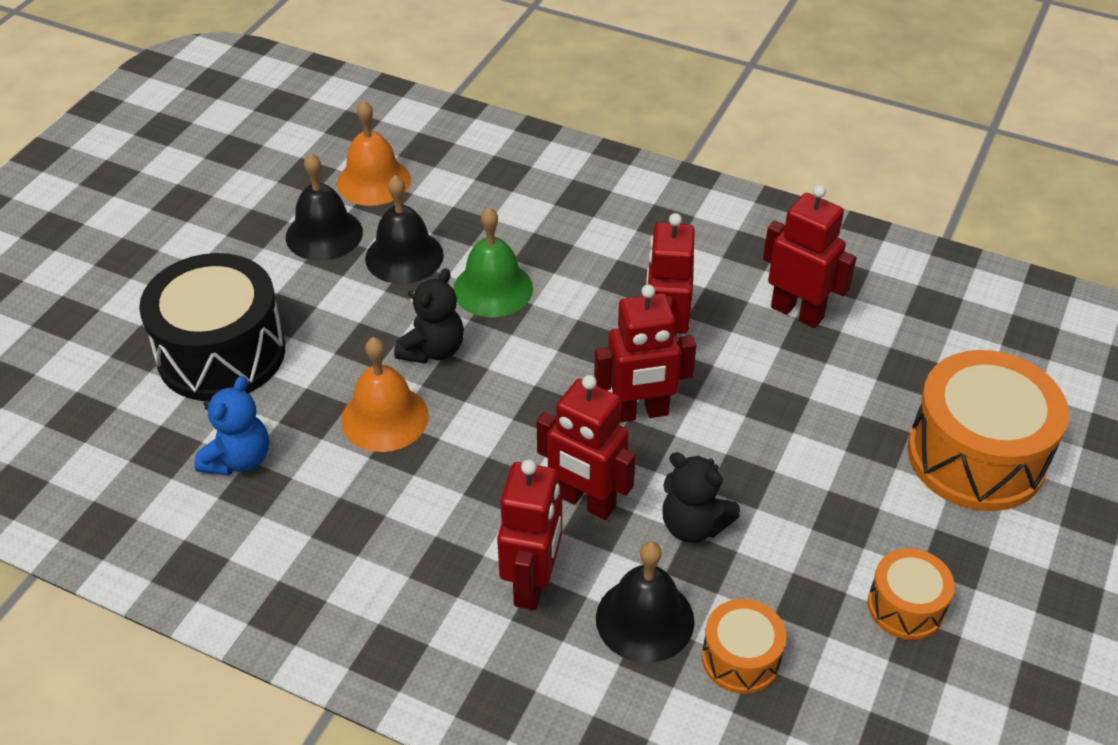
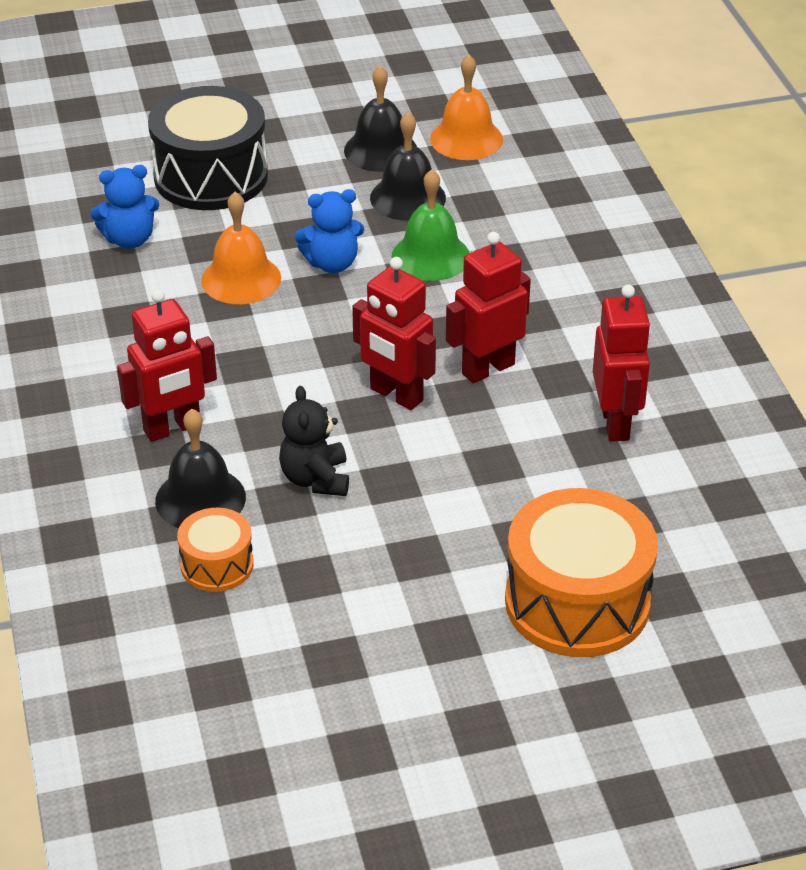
camera: 50 degrees right, 5 degrees down
(433, 350) = (332, 263): black teddy bear -> blue teddy bear
(585, 502) = (275, 414): red robot -> none
(905, 606) = (364, 631): orange drum -> none

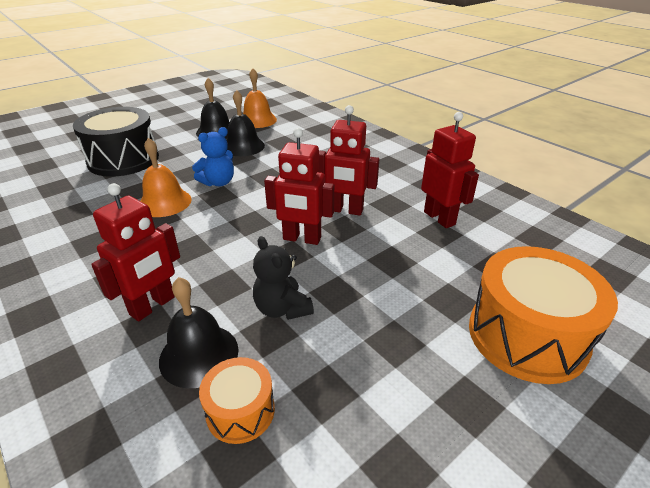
camera: 25 degrees left, 5 degrees down
(129, 239) = (79, 199): blue teddy bear -> none
(430, 256) = (273, 167): green bell -> none
(487, 368) = (345, 210): red robot -> red robot turned 105 degrees counterclockwise

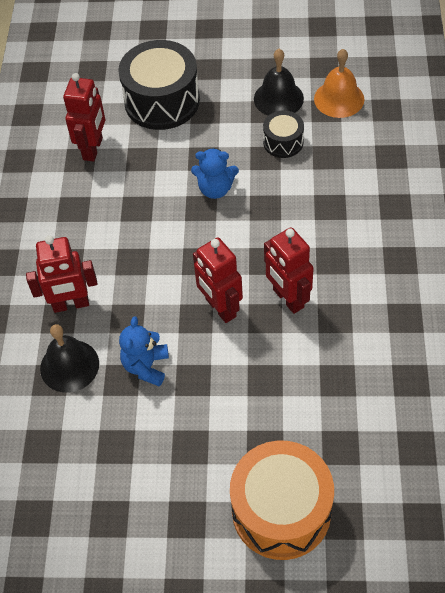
camera: 45 degrees right, 20 degrees up
(164, 202) = (153, 190): orange bell -> none
(240, 411) = (62, 422): orange drum -> none
(243, 146) = (283, 142): black bell -> black drum
(282, 308) = (146, 366): black teddy bear -> blue teddy bear
(439, 218) = (358, 364): red robot -> red robot (93, 149)

